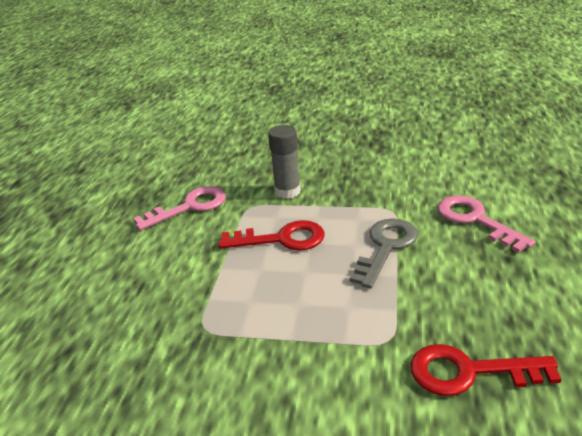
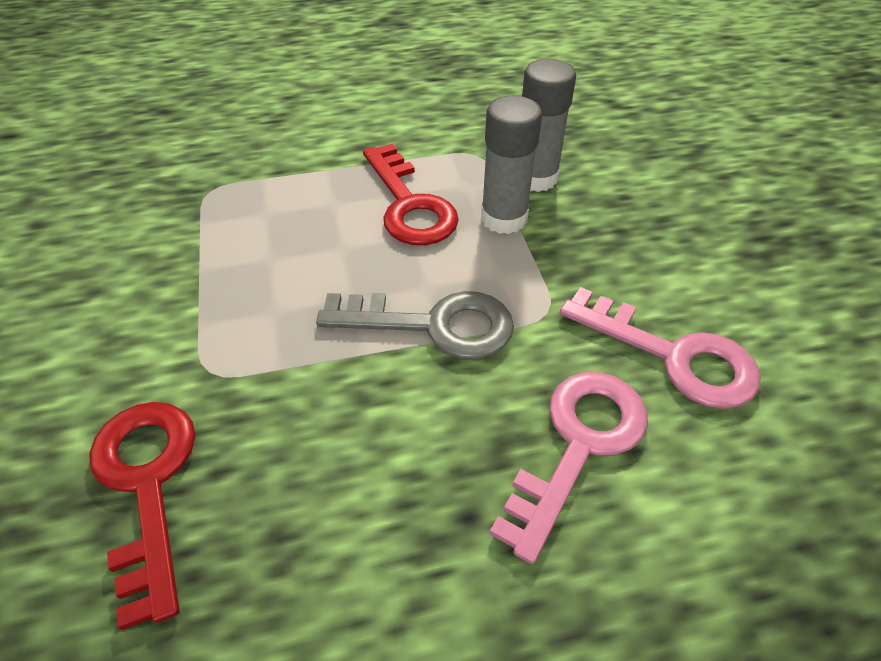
camera: 65 degrees right, 15 degrees up
(189, 207) = (447, 103): pink key -> pink key (673, 356)
(315, 208) = (504, 218): none -> grey glue stick

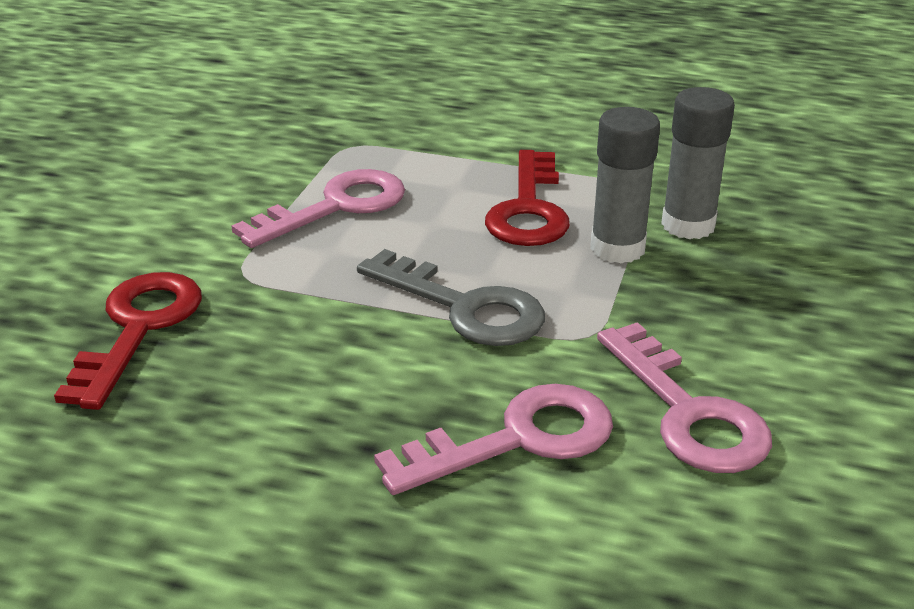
camera: 30 degrees right, 15 degrees down
(245, 261) = (336, 207): none -> pink key

